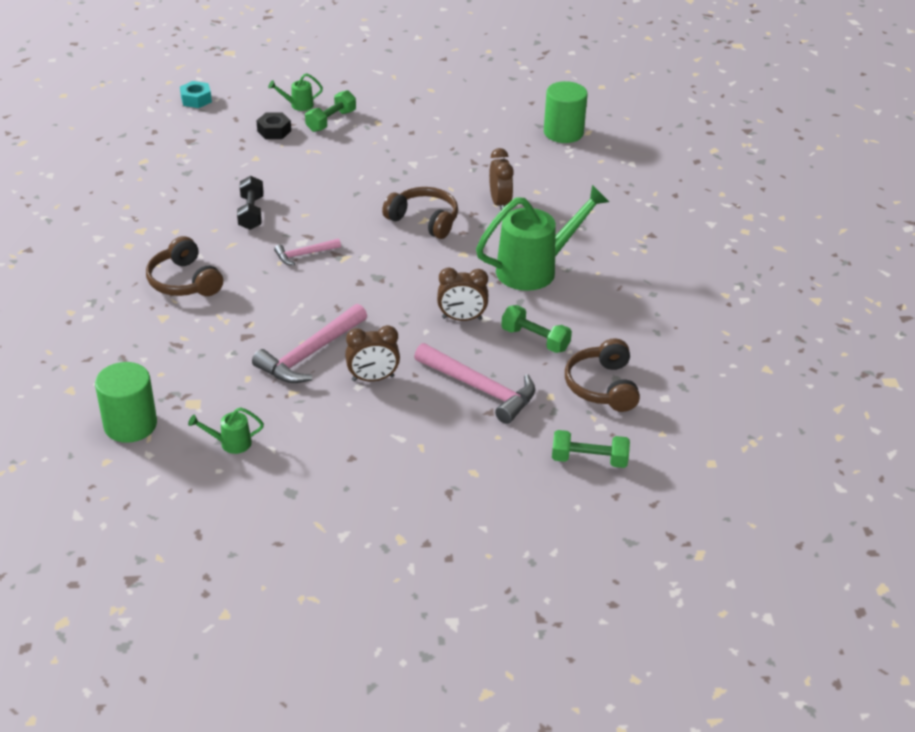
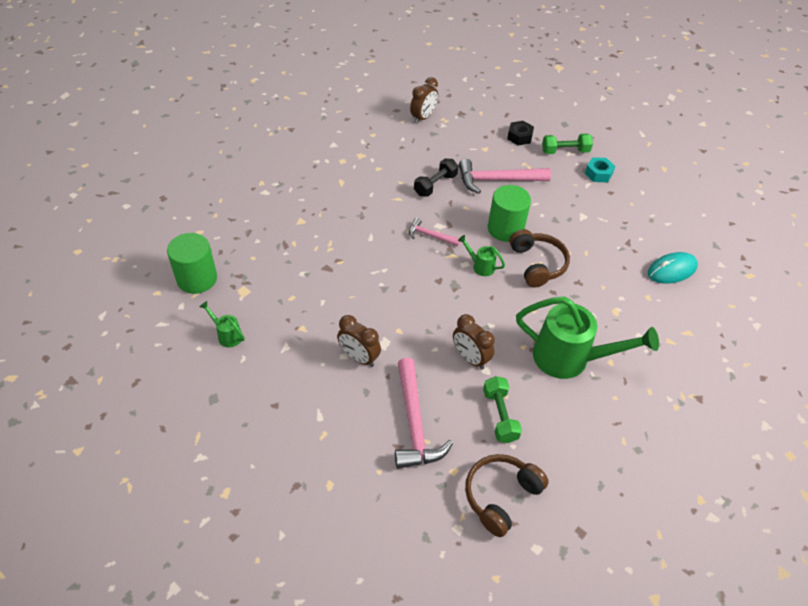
camera: 45 degrees right, 10 degrees up
(184, 281) = (341, 205): brown headphones -> none
(196, 99) = (499, 88): turquoise nut -> turquoise nut (598, 173)
(298, 105) = (557, 128): green watering can -> green watering can (480, 266)
(310, 354) = (345, 309): pink hammer -> pink hammer (497, 180)
(500, 203) = (608, 287): brown clock -> brown clock (423, 117)
(530, 162) = (671, 270): none -> turquoise mouse
(563, 133) = (728, 263): green cylinder -> green cylinder (505, 229)
(589, 460) = (415, 549): green dumbbell -> none

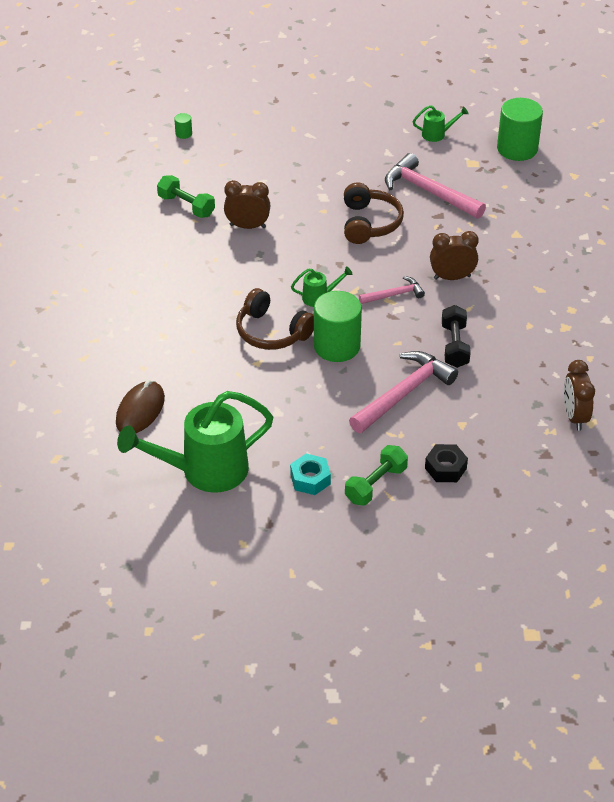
camera: 140 degrees right, 5 degrees down
(359, 357) = (328, 178): brown clock -> brown clock (452, 277)
(414, 423) = (241, 167): pink hammer -> pink hammer (428, 192)
(423, 510) = (183, 134): none -> green cylinder
(501, 496) = (141, 167): brown headphones -> brown headphones (369, 223)
(569, 358) = (170, 273): green watering can -> green watering can (205, 471)
(671, 270) = (140, 410): turquoise mouse -> brown mouse

